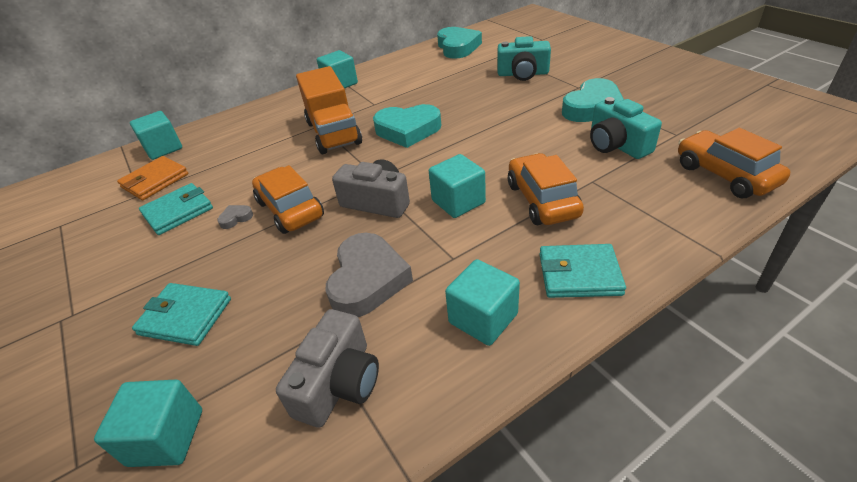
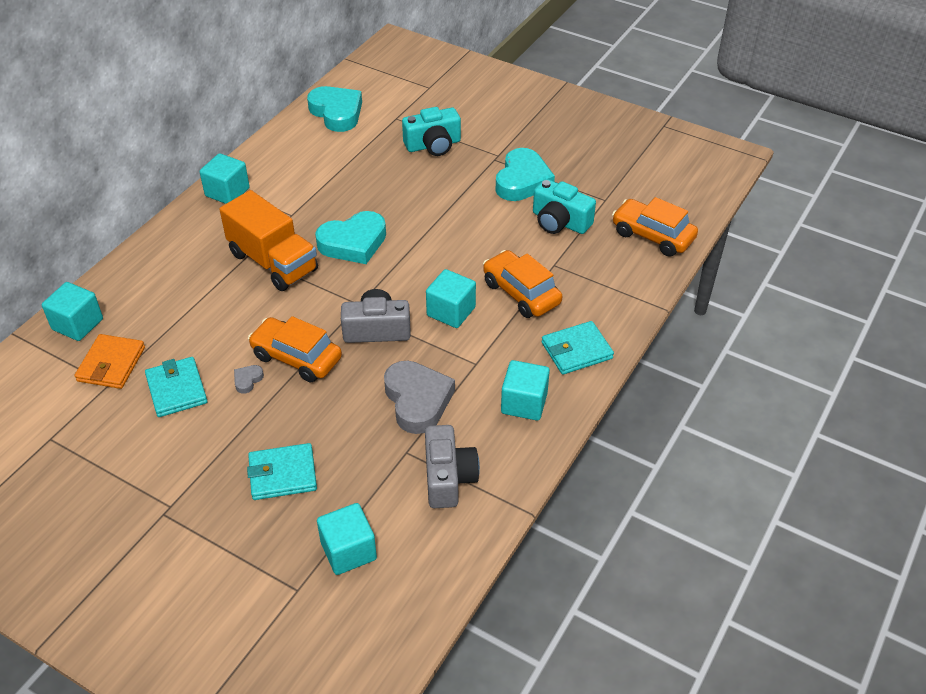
camera: 30 degrees left, 5 degrees up
(178, 211) = (176, 389): turquoise wallet -> turquoise wallet turned 45 degrees counterclockwise

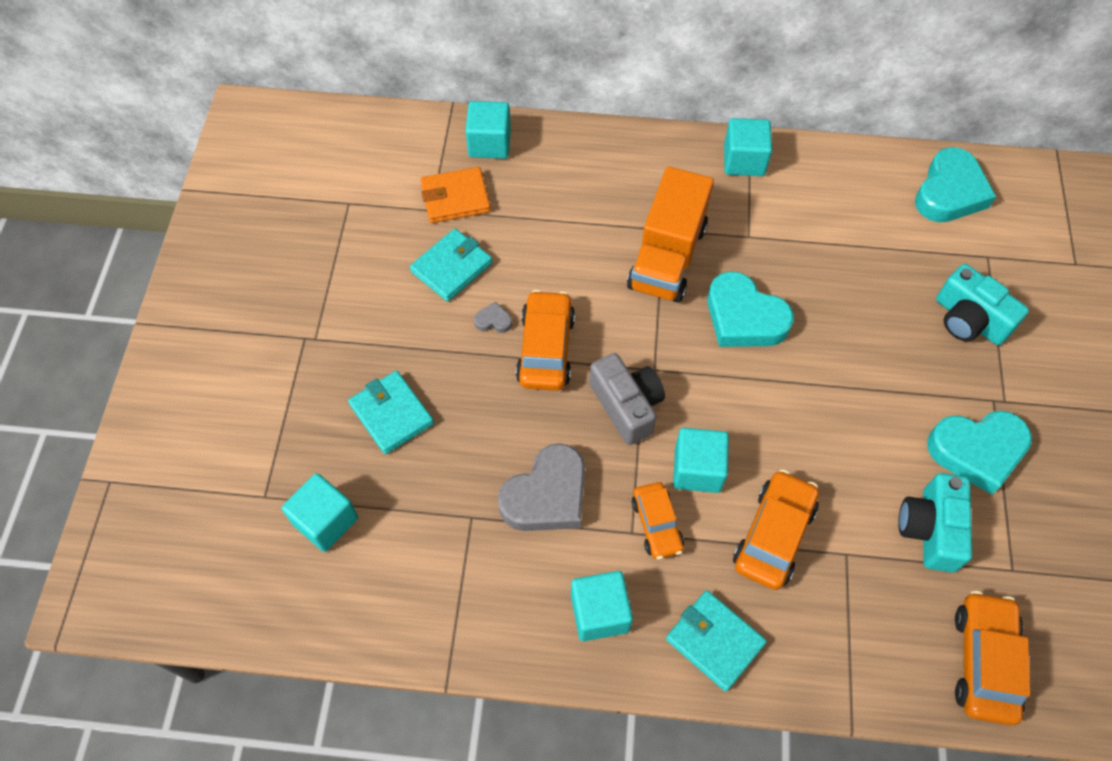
camera: 65 degrees right, 15 degrees up
(448, 478) = (456, 576): grey camera -> none
(478, 348) = (656, 524): none -> orange car

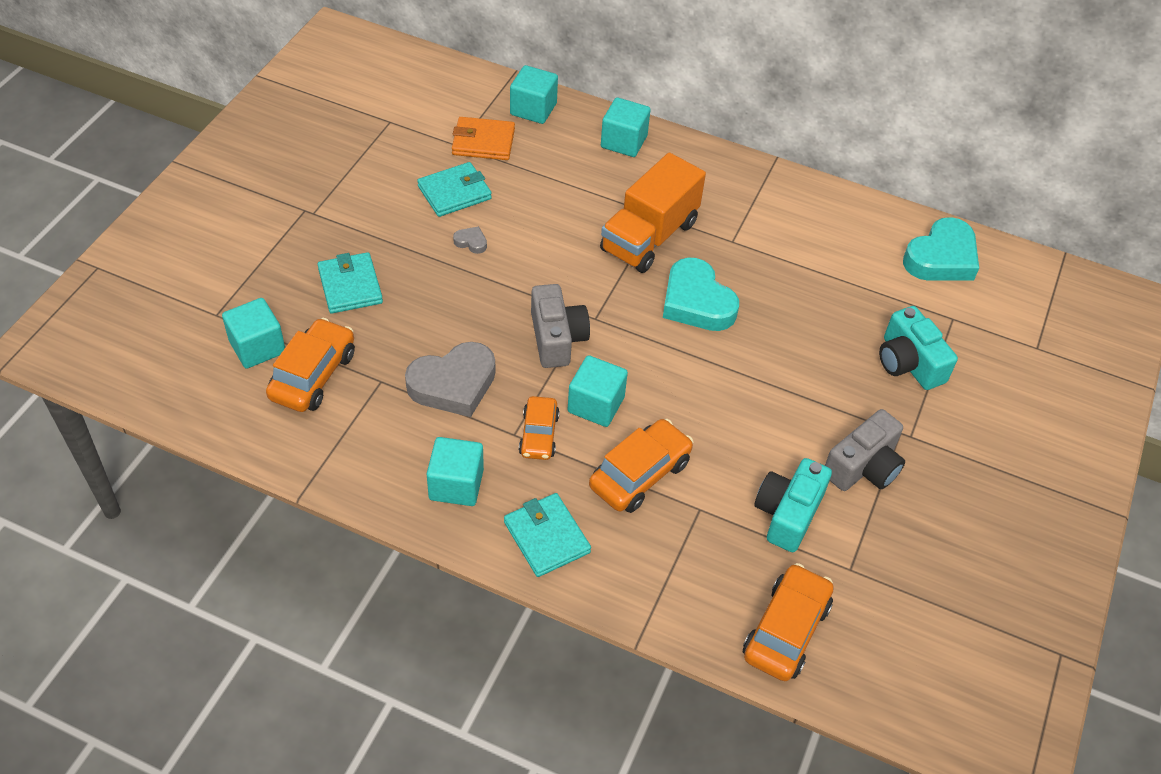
camera: 15 degrees right, 10 degrees down
(546, 349) = (506, 276): orange car -> orange car (313, 375)
(744, 161) = (757, 182): turquoise cube -> turquoise cube (624, 142)
(977, 451) = (863, 467): turquoise heart -> grey camera

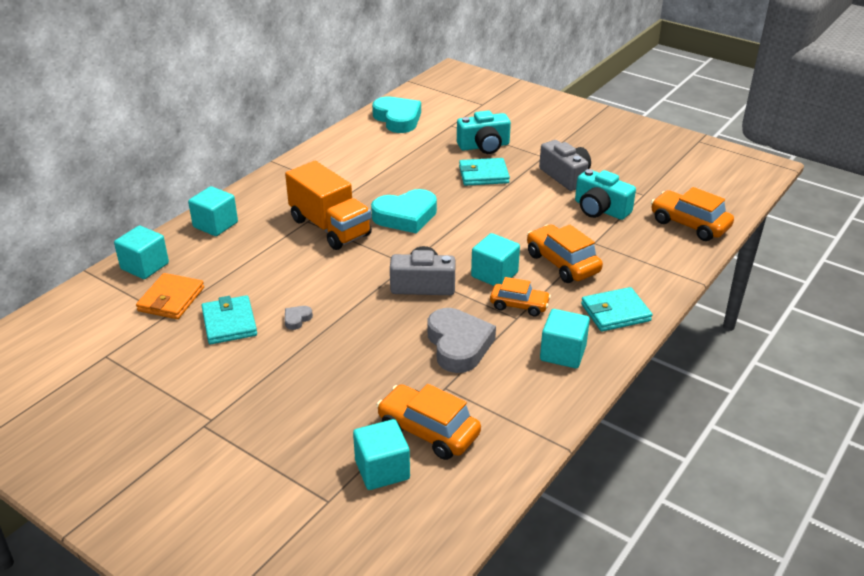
camera: 75 degrees left, 15 degrees down
(350, 286) = (323, 399): turquoise wallet -> turquoise wallet (483, 175)

